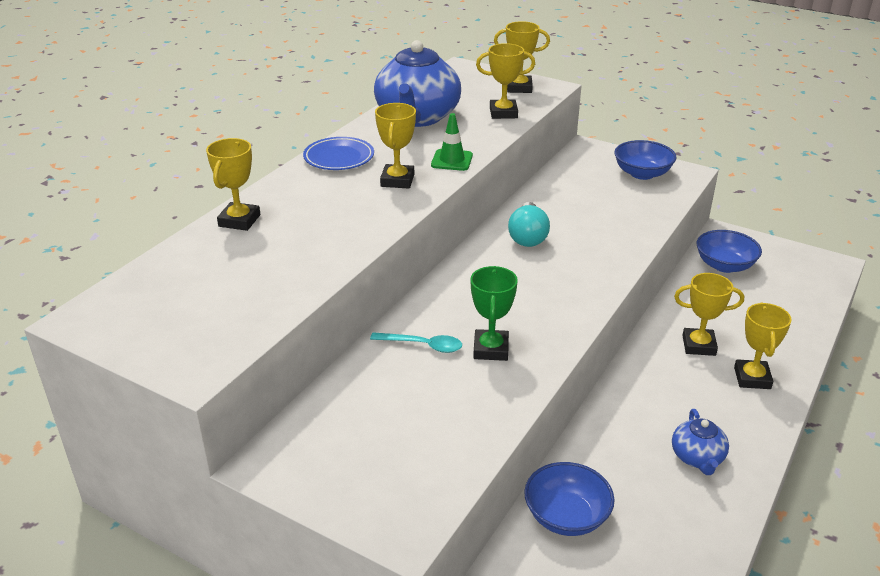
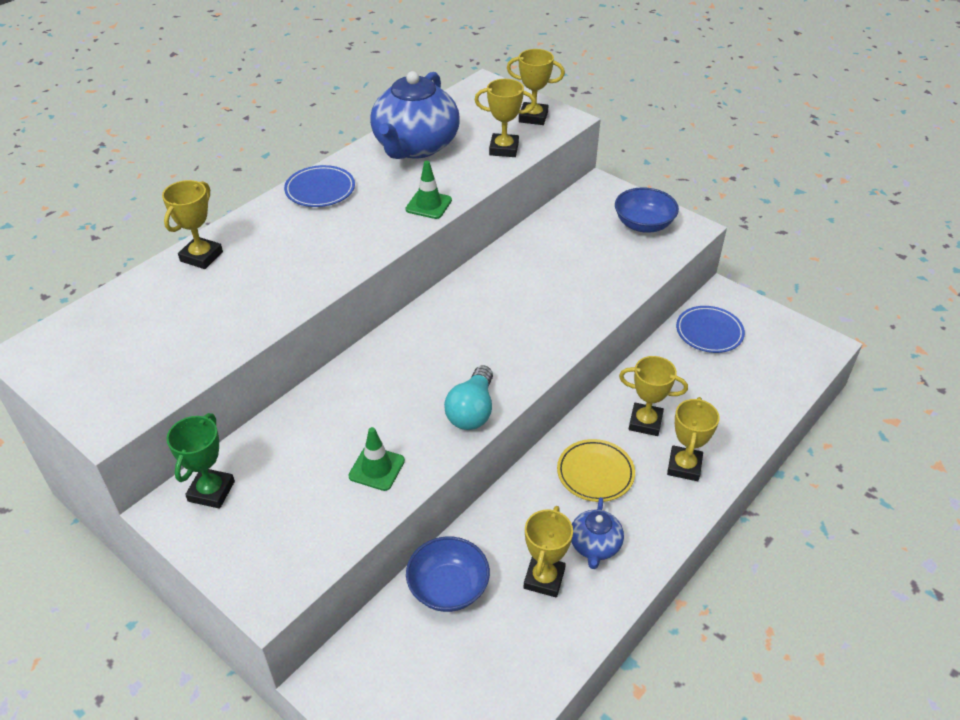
camera: 10 degrees right, 10 degrees up
(397, 180) = (366, 224): yellow trophy -> yellow trophy (544, 579)
(423, 345) = (351, 402): turquoise spoon -> none
(473, 399) = (376, 468): none -> green traffic cone
(491, 349) = (413, 415): green trophy -> green trophy (211, 491)
(528, 236) = (497, 289): turquoise light bulb -> turquoise light bulb (472, 411)
(670, 394) = (595, 473): none -> yellow plate
(724, 265) = (709, 332): blue bowl -> blue plate

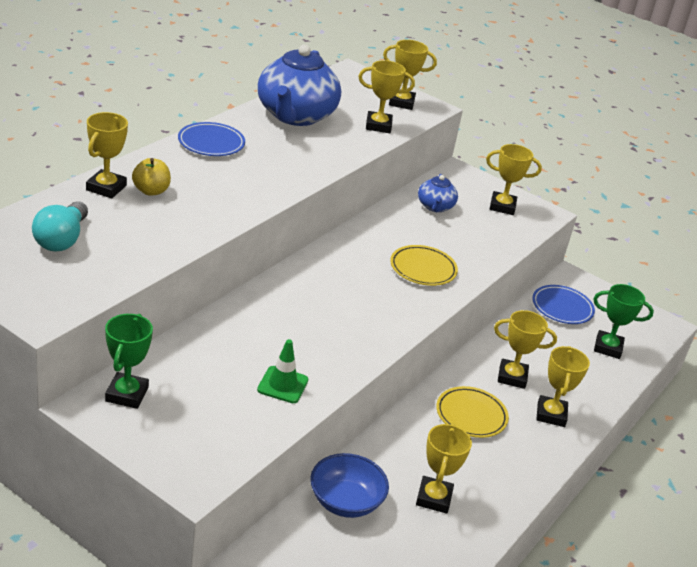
camera: 10 degrees left, 10 degrees down
(247, 256) = (151, 191): none -> yellow apple
(428, 205) = (316, 164): green traffic cone -> none
(472, 411) = (365, 344): turquoise light bulb -> turquoise light bulb (62, 239)
(546, 311) = (423, 269): none -> yellow plate
(595, 546) = (477, 474): blue teapot -> blue teapot (435, 207)
(643, 224) = (502, 206): blue bowl -> yellow trophy
(756, 378) = (608, 347): none -> green trophy

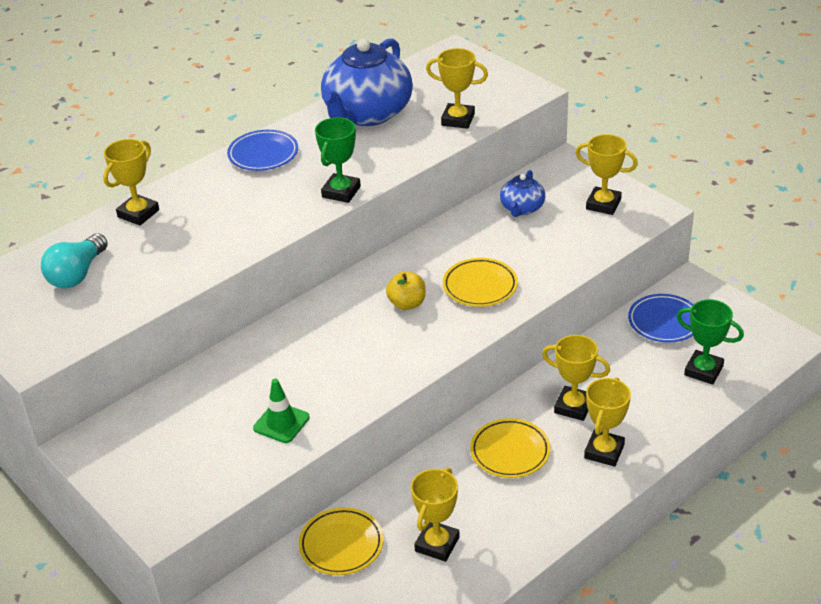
camera: 20 degrees right, 5 degrees up
(127, 394) = (123, 432): green trophy -> green trophy (341, 192)
(151, 191) = (182, 215): yellow apple -> yellow apple (407, 304)
(345, 501) = (341, 545): blue bowl -> yellow plate
(401, 102) = (496, 87): yellow trophy -> none

